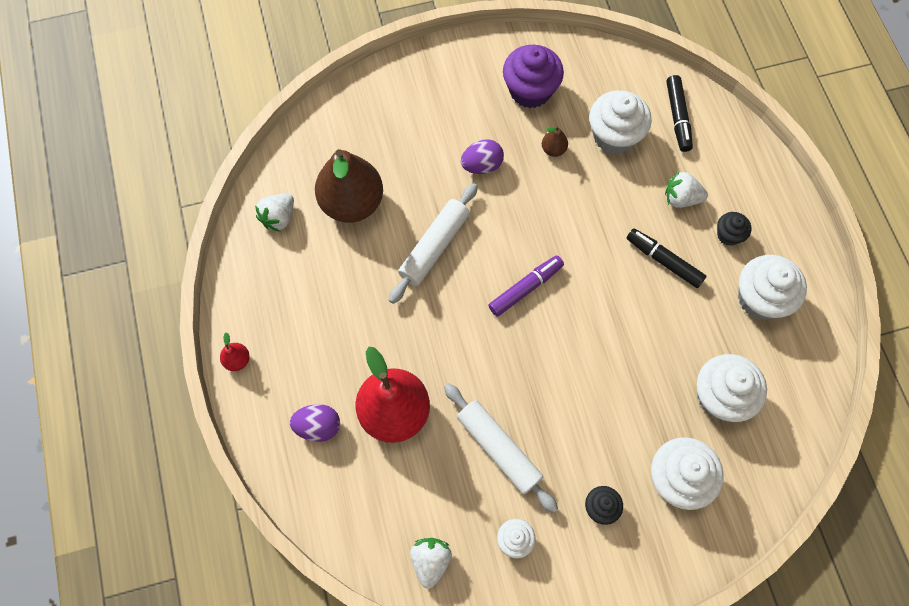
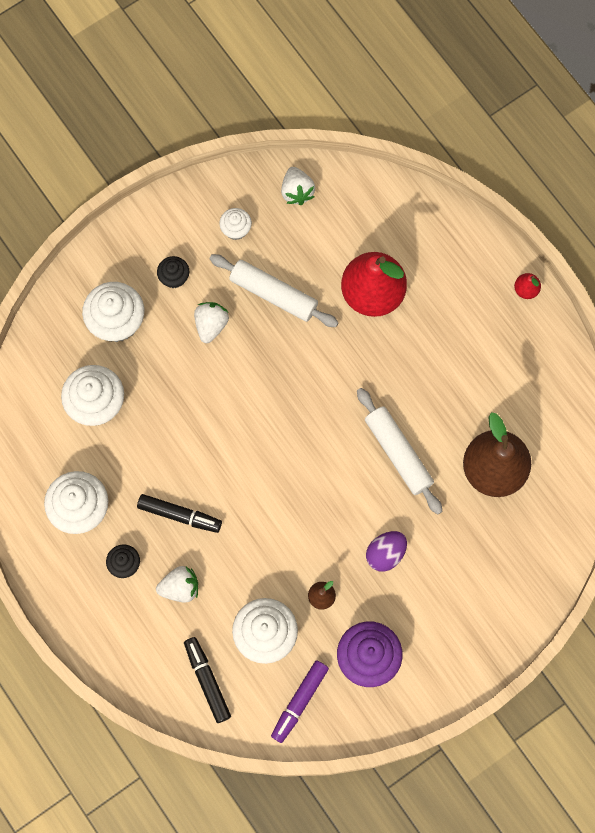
camera: 160 degrees right, 5 degrees up
(279, 217) = (554, 430): white strawberry -> white strawberry (211, 325)
(318, 426) = (431, 260): purple egg -> none
(434, 247) = (398, 453): white rolling pin -> white rolling pin turned 45 degrees counterclockwise
(525, 288) = (299, 443): purple marker -> purple marker (299, 702)

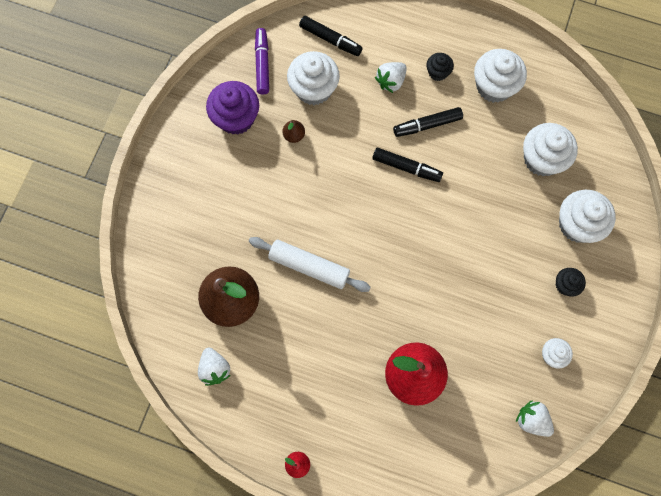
camera: 145 degrees right, 0 degrees up
(211, 325) = (511, 268): white strawberry -> white strawberry (215, 368)
(234, 486) = (406, 167): none -> black marker
(273, 294) = (485, 323): white rolling pin -> none
(385, 554) = (270, 191): purple egg -> none

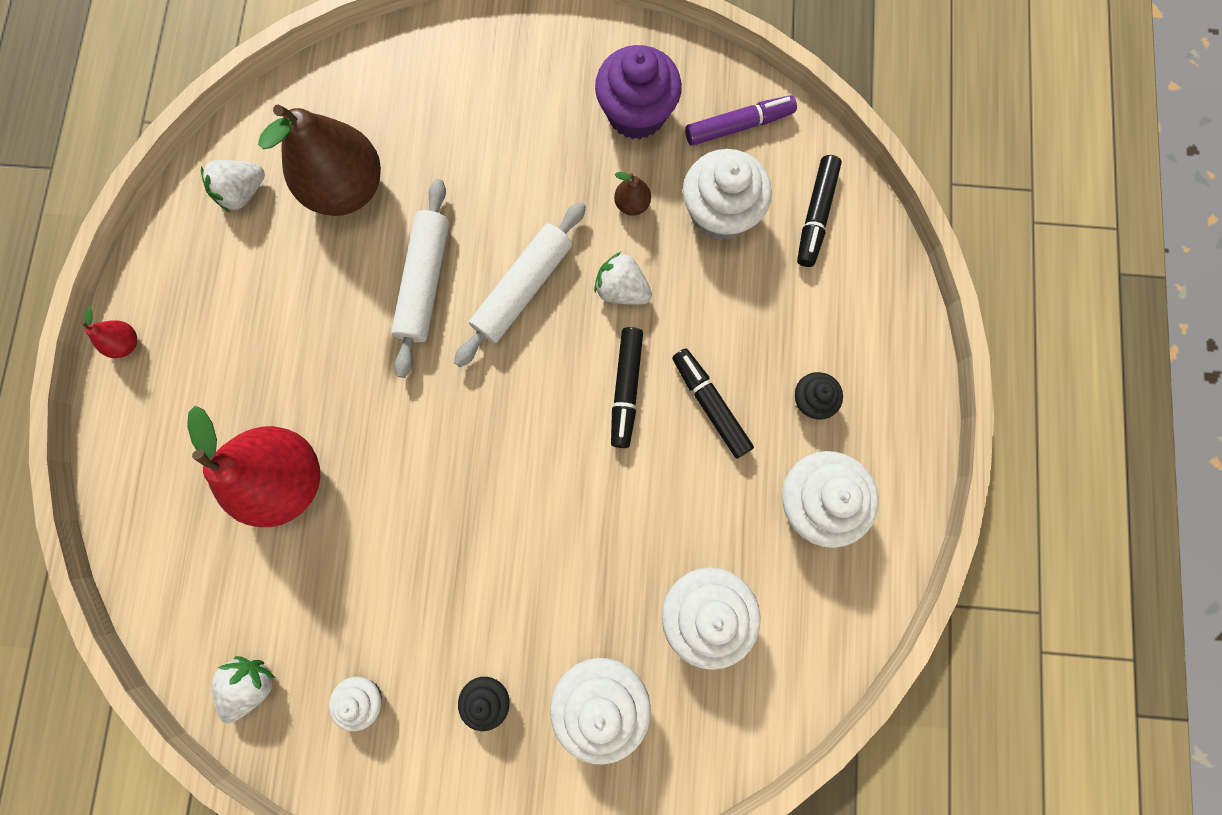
camera: 75 degrees right, 5 degrees up
(329, 210) = (523, 288): none -> white rolling pin
(391, 81) = (770, 328): white strawberry -> white strawberry (622, 289)

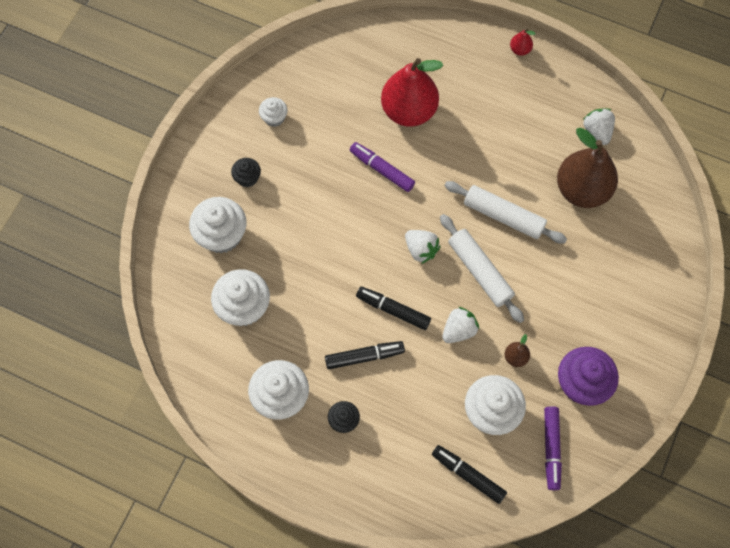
camera: 110 degrees right, 10 degrees down
(252, 684) = (304, 67): white strawberry -> white strawberry (421, 249)
(405, 485) = (382, 169): none -> purple marker

